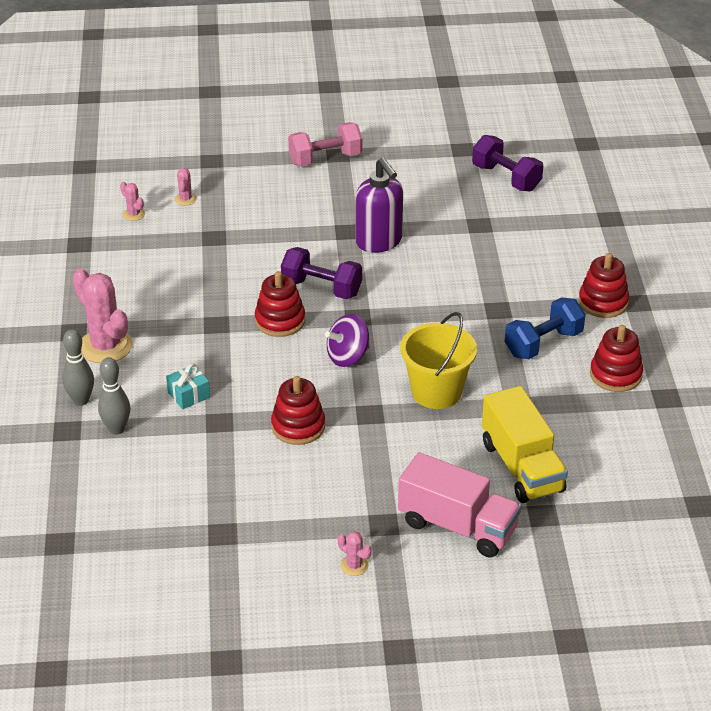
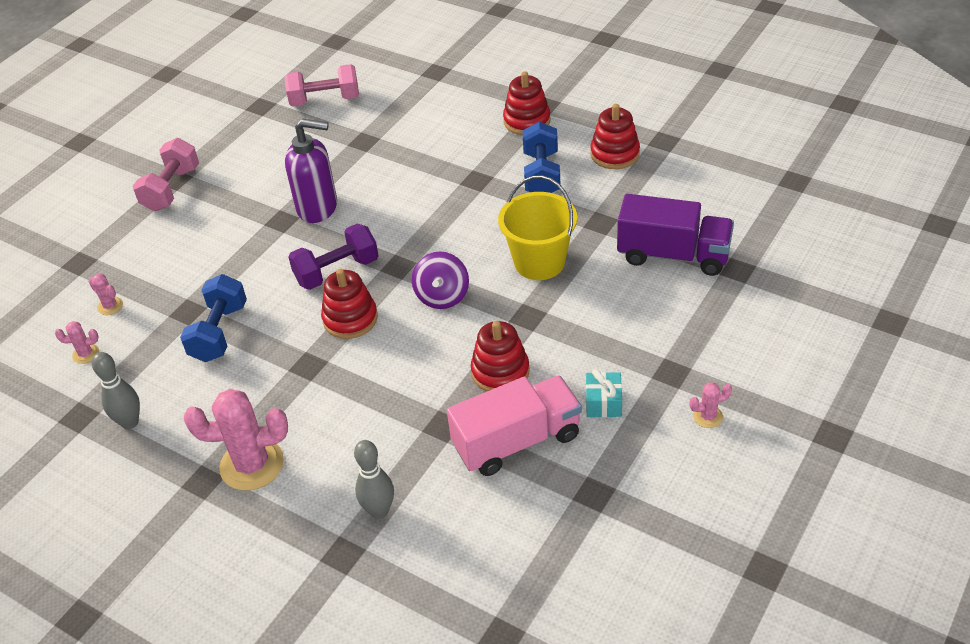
camera: 50 degrees left, 5 degrees up
(81, 400) = (310, 522): grey bowling pin -> grey bowling pin (130, 422)
(188, 395) = (384, 431): turquoise gift -> turquoise gift (603, 403)
(208, 264) = (219, 333): none -> blue dumbbell
(457, 526) = (711, 326): pink truck -> pink truck (517, 441)
(506, 178) = (325, 100): purple dumbbell -> pink dumbbell
(522, 467) = (673, 255): yellow truck -> purple truck

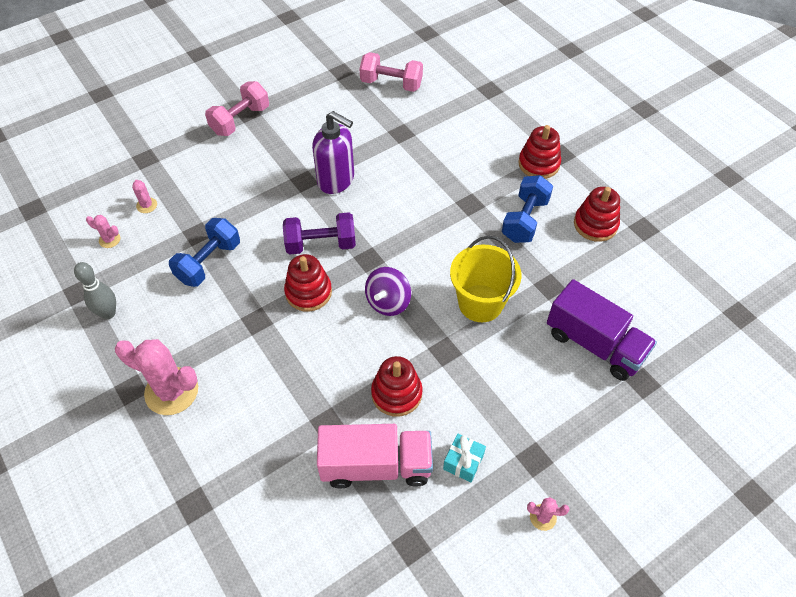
camera: 20 degrees right, 10 degrees up
(379, 511) = (240, 479): grey bowling pin -> none

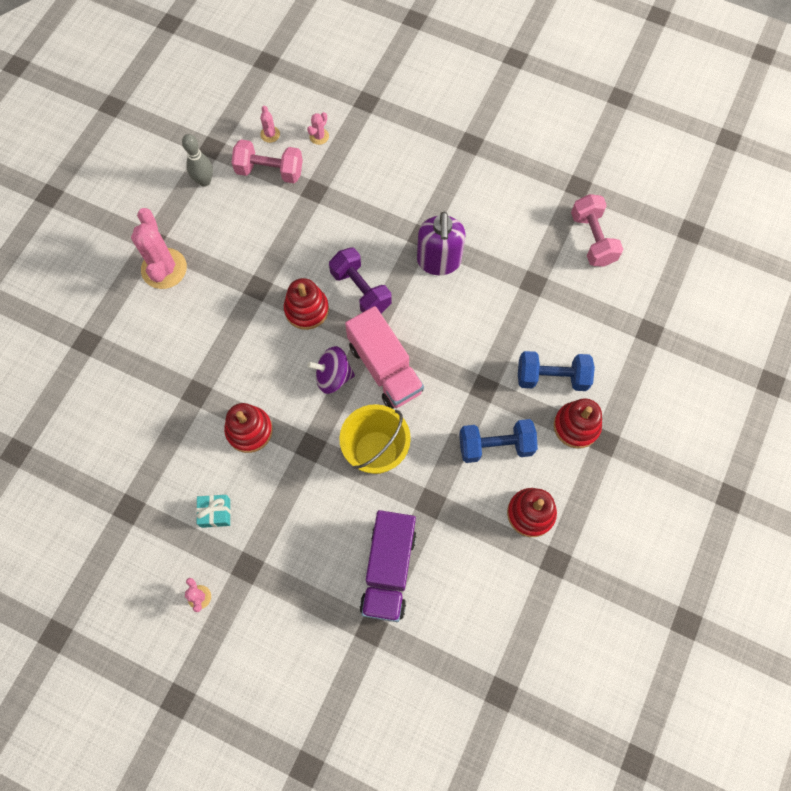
camera: 60 degrees right, 15 degrees up
(209, 262) = (291, 218): blue dumbbell -> blue dumbbell (552, 377)
(240, 120) = (457, 143): pink dumbbell -> pink dumbbell (269, 171)
(376, 465) = (179, 449): pink truck -> pink truck (385, 368)

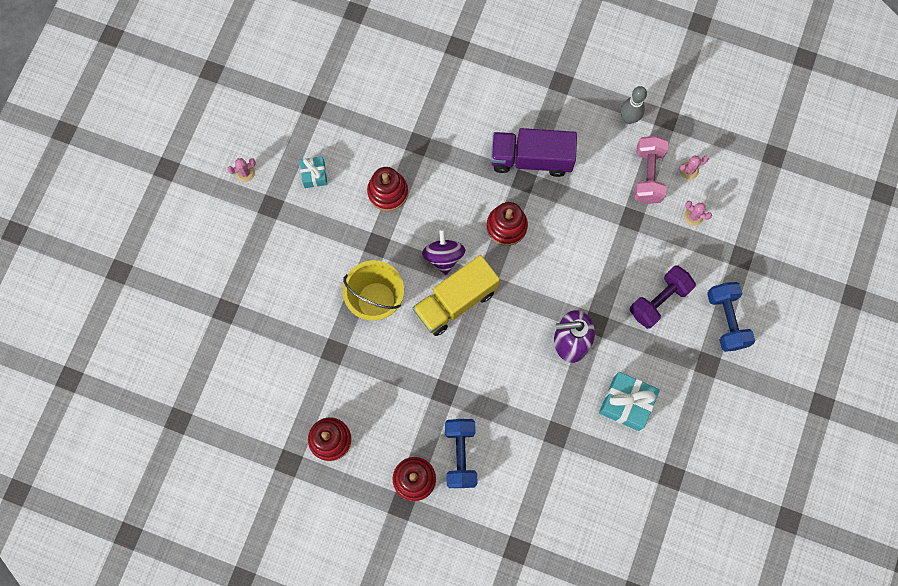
camera: 85 degrees right, 5 degrees up
(164, 269) = (534, 98): pink cactus -> none
(360, 290) = (531, 272): purple dumbbell -> purple dumbbell (659, 300)
(385, 368) = (455, 301): pink truck -> yellow truck
(388, 570) = (274, 320): purple truck -> purple truck (531, 159)
(495, 445) = (390, 405): blue dumbbell -> blue dumbbell (726, 320)
(505, 217) = (626, 403): none -> turquoise gift
(592, 239) = (612, 492): pink dumbbell -> none

